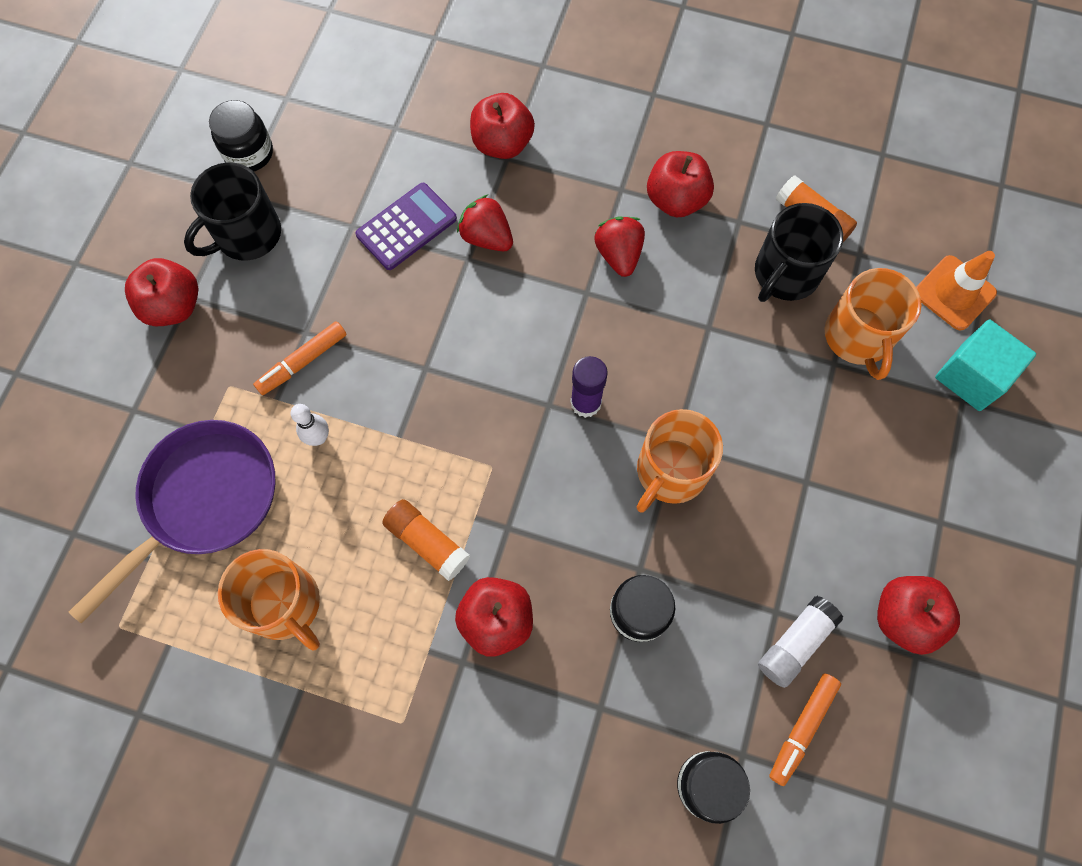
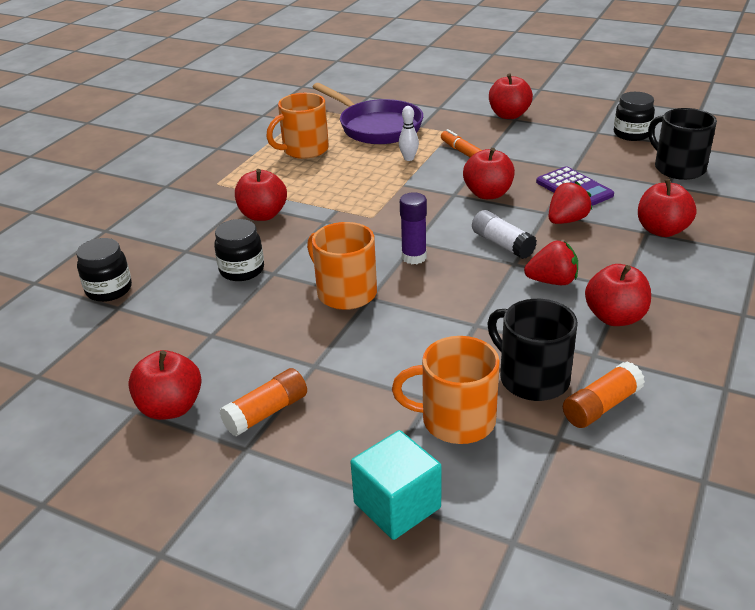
camera: 100 degrees right, 35 degrees down
(246, 235) = (563, 135): black mug -> black mug (678, 168)
(423, 326) = (488, 194): none -> red apple
(427, 542) = (325, 192): orange glue stick -> orange glue stick (266, 412)
(795, 643) = (182, 342): white glue stick -> white glue stick (502, 244)
(801, 728) = (118, 337): orange marker -> none
(954, 293) = (506, 511): orange traffic cone -> none

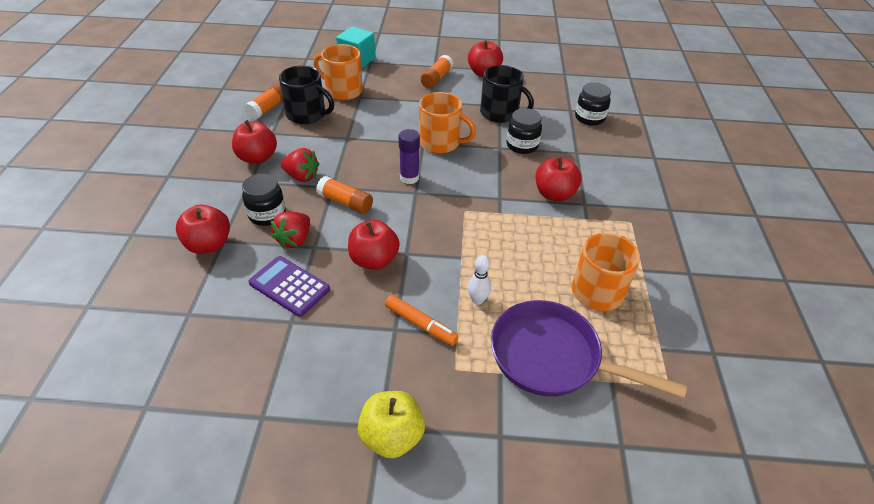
camera: 155 degrees right, 10 degrees up
(455, 420) = (343, 90): orange mug -> orange mug turned 135 degrees counterclockwise
(502, 244) = (345, 202): white glue stick -> orange glue stick
(509, 115) = (392, 436): red apple -> yellow apple
(552, 281) = (302, 176): red strawberry -> red strawberry turned 135 degrees counterclockwise
(631, 134) = (213, 422): black jar -> black jar (267, 214)
(678, 168) = (168, 350): black mug -> black mug (500, 113)

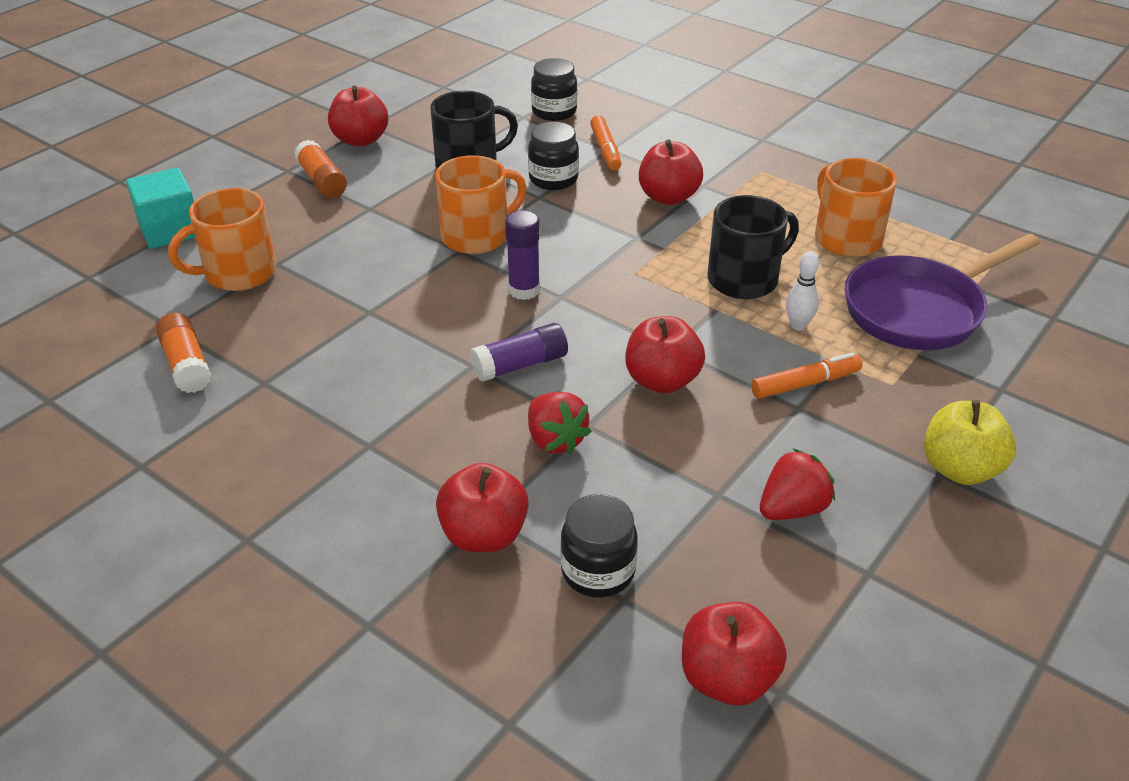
camera: 55 degrees left, 5 degrees down
(257, 158) = (314, 418): red apple -> red apple (727, 679)
(267, 214) = (471, 450): black jar -> black jar (598, 571)
(289, 286) = (649, 475): purple calculator -> none
(302, 176) = (415, 387): red strawberry -> red strawberry (792, 509)
(307, 115) = (259, 330): black mug -> black mug (745, 279)
(345, 202) = (520, 365): orange glue stick -> purple glue stick
(574, 151) = (605, 150): none -> orange marker

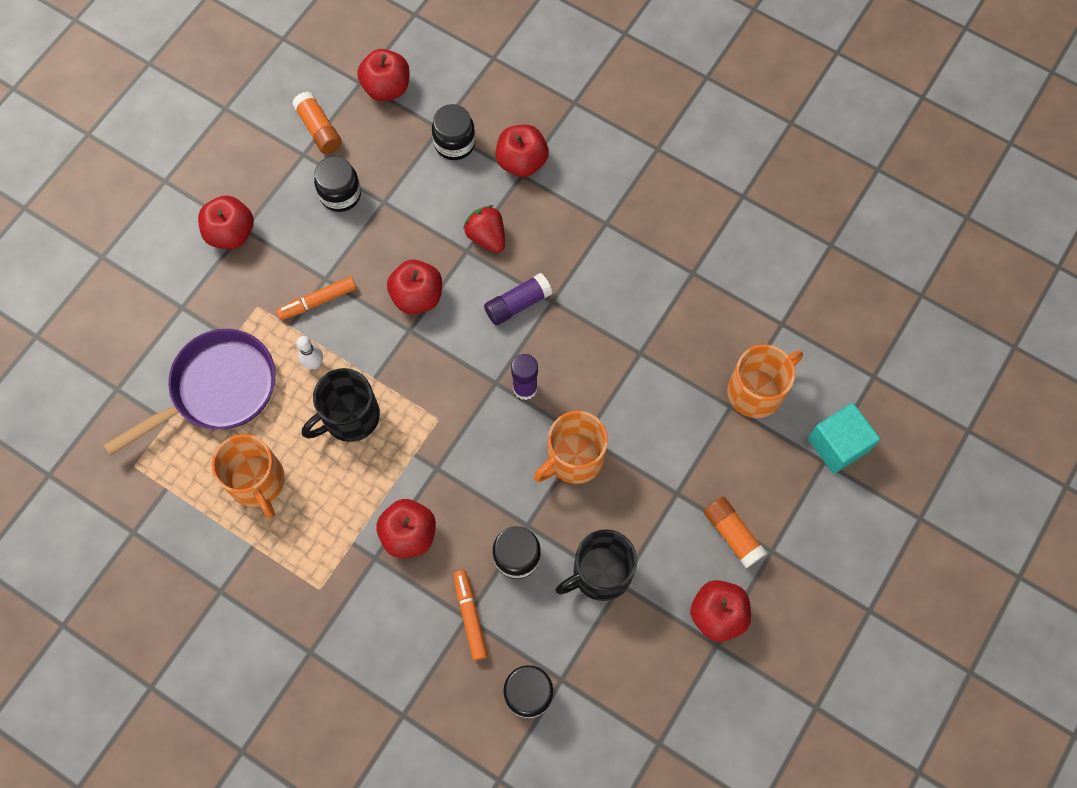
camera: 175 degrees right, 30 degrees up
(186, 365) = (753, 285): orange glue stick -> orange glue stick (319, 129)
(792, 509) = (340, 194): red strawberry -> black jar
(960, 469) = (231, 233): yellow apple -> red apple

